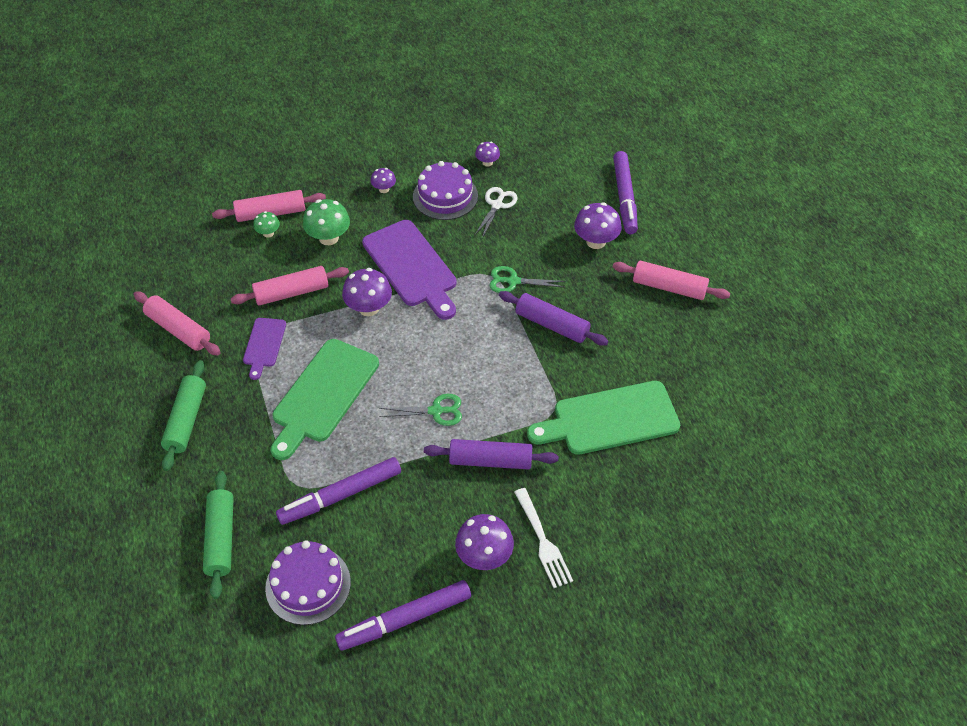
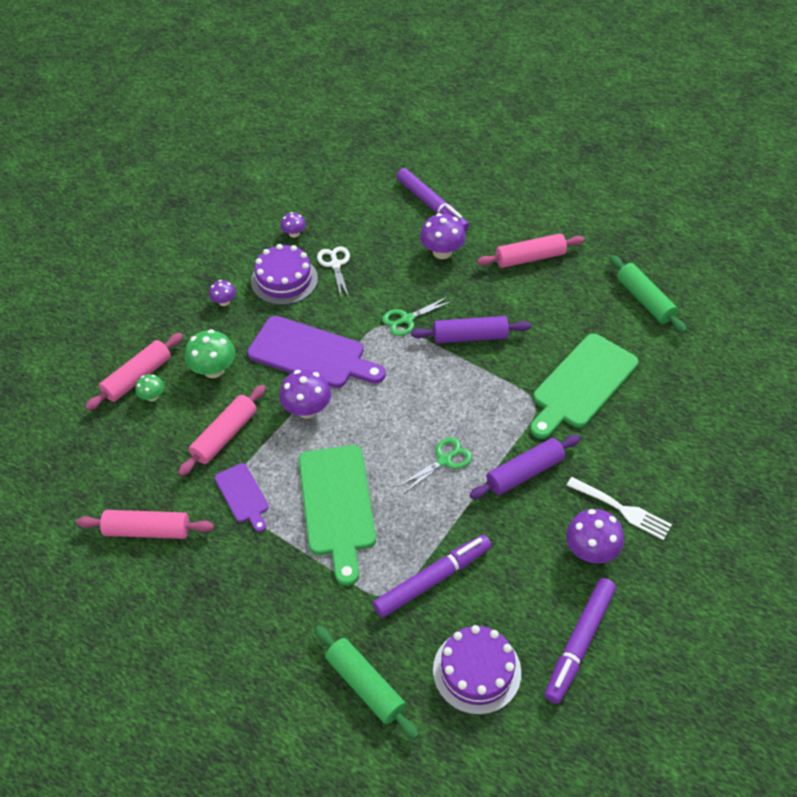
camera: 35 degrees left, 0 degrees up
(186, 420) = (234, 605): green rolling pin -> green rolling pin (644, 300)
(340, 495) = (433, 579): purple marker -> purple marker turned 150 degrees counterclockwise

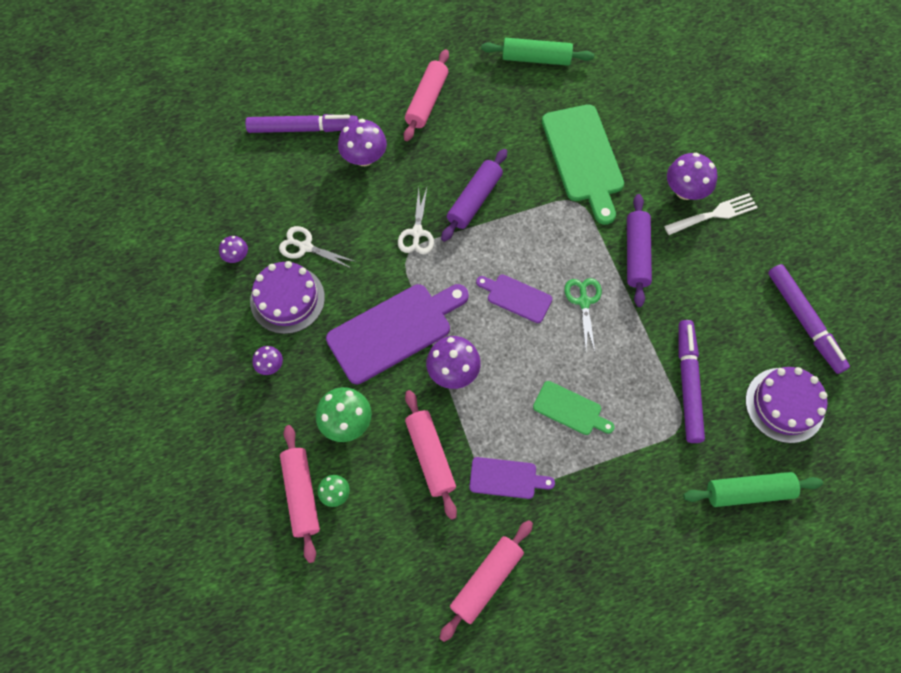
camera: 55 degrees left, 15 degrees up
(337, 505) = (570, 409): green cutting board -> green cutting board, size x0.53
(407, 319) = (417, 232): green scissors -> white scissors
(407, 413) = (516, 297): none -> purple cutting board
(591, 551) = (734, 259): purple mushroom -> purple mushroom (685, 191)

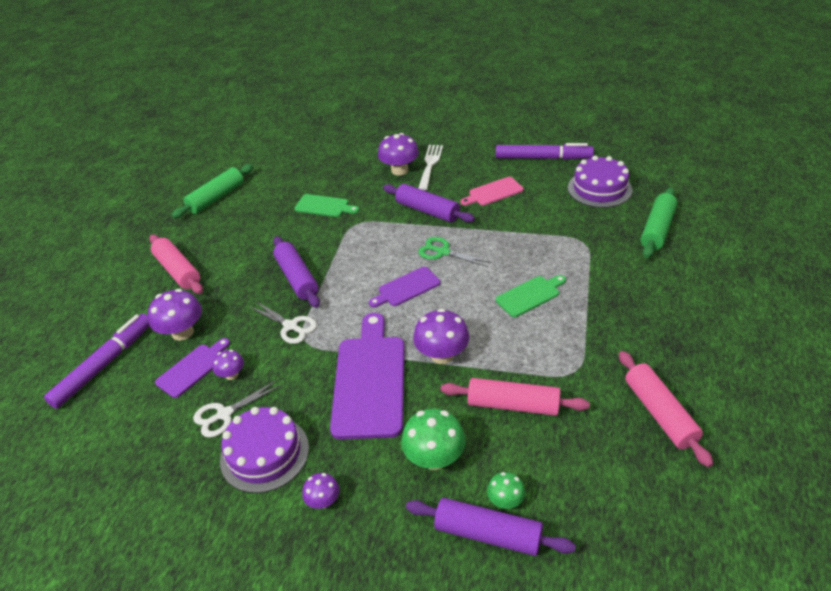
camera: 55 degrees left, 25 degrees down
(236, 256) = (176, 480): purple mushroom -> purple mushroom (231, 375)
(301, 494) = (488, 534): pink rolling pin -> purple rolling pin
(506, 478) = (567, 360): purple cutting board -> purple cutting board (193, 368)
(583, 158) = (324, 206): green cutting board -> green cutting board, size x0.53
(688, 383) = (552, 225): purple marker -> none
(707, 300) = (493, 192): none -> pink cutting board

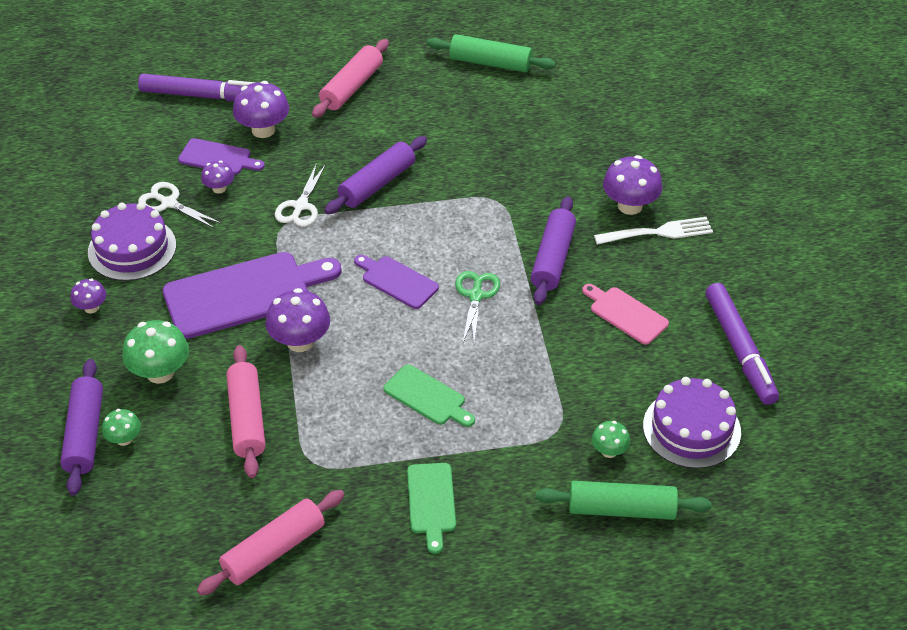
camera: 65 degrees right, 5 degrees up
(324, 206) = (517, 160): green cutting board -> green cutting board (431, 502)
(607, 224) = (609, 451): none -> green mushroom

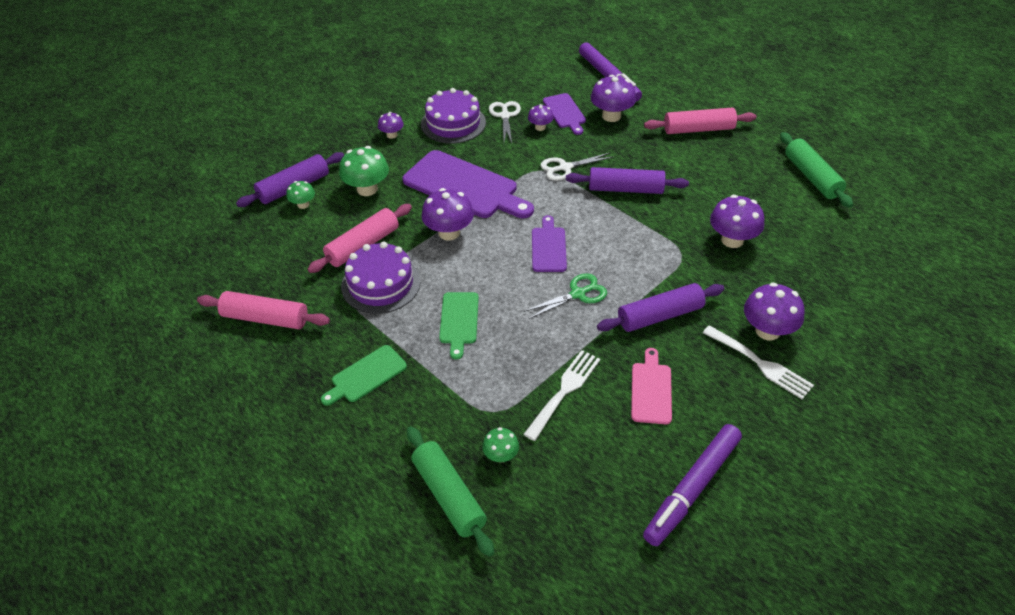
camera: 55 degrees right, 0 degrees up
(512, 159) = (732, 240): none -> purple mushroom
(577, 369) = (564, 391): none -> white fork
(691, 429) = (573, 500): purple cake -> purple cake (381, 284)

